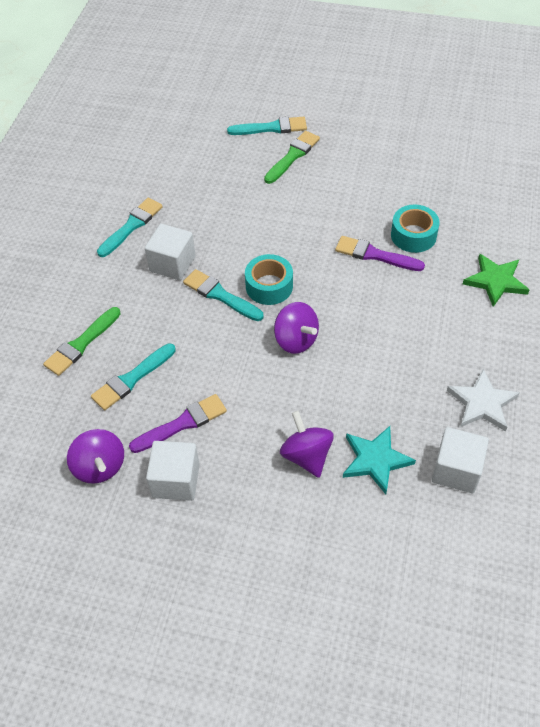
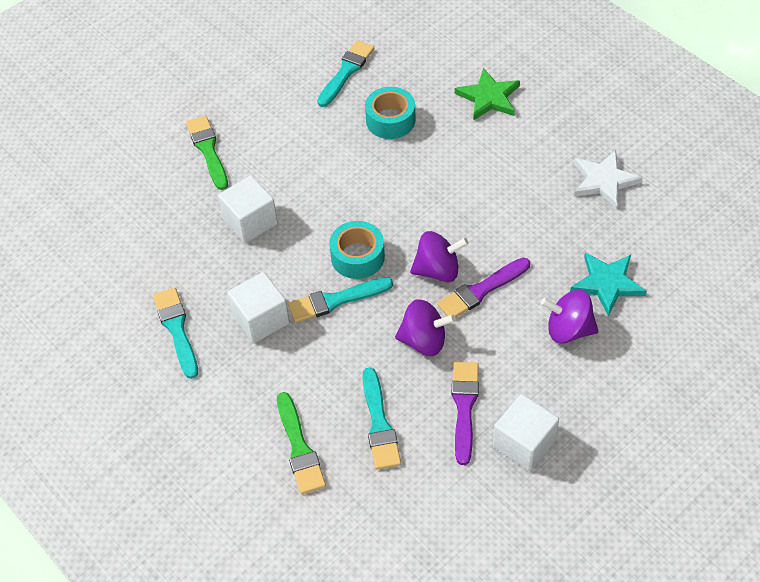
camera: 55 degrees left, 0 degrees up
(100, 467) = (464, 500): purple spinning top -> purple spinning top (424, 341)
(271, 128) = (152, 145): turquoise brush -> turquoise brush (346, 72)
(375, 255) = (389, 159): purple brush -> purple brush (481, 290)
(456, 470) = (655, 236): white cube -> white cube (250, 222)

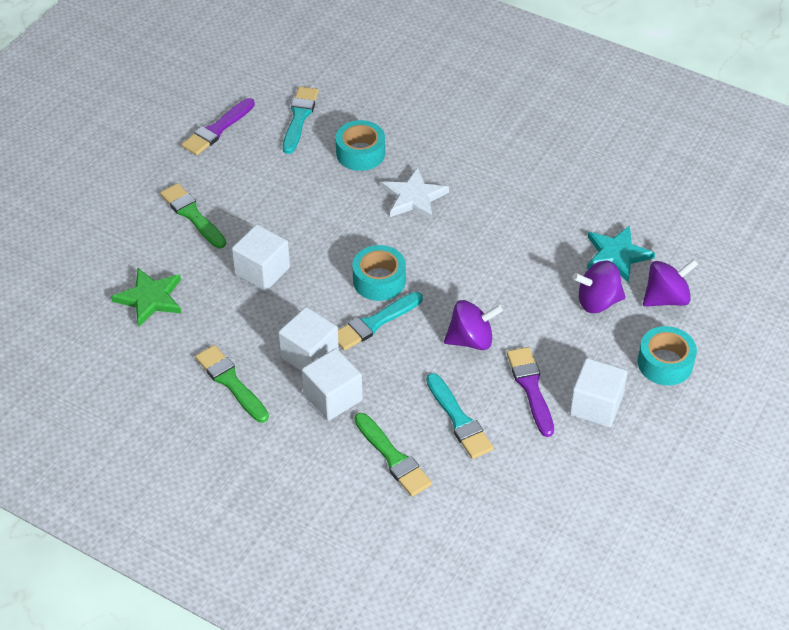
camera: 20 degrees left, 5 degrees down
(177, 329) = (231, 382): turquoise brush -> green brush
(266, 369) = (333, 397): none -> white cube
(438, 270) = (459, 276): purple spinning top -> purple spinning top (666, 298)
(481, 290) = (506, 285): purple brush -> purple brush (217, 129)
(489, 97) = (445, 115): green star -> green star (150, 298)
(604, 181) = (579, 168): white star -> white star (413, 197)
(614, 414) = (665, 363): none -> turquoise tape

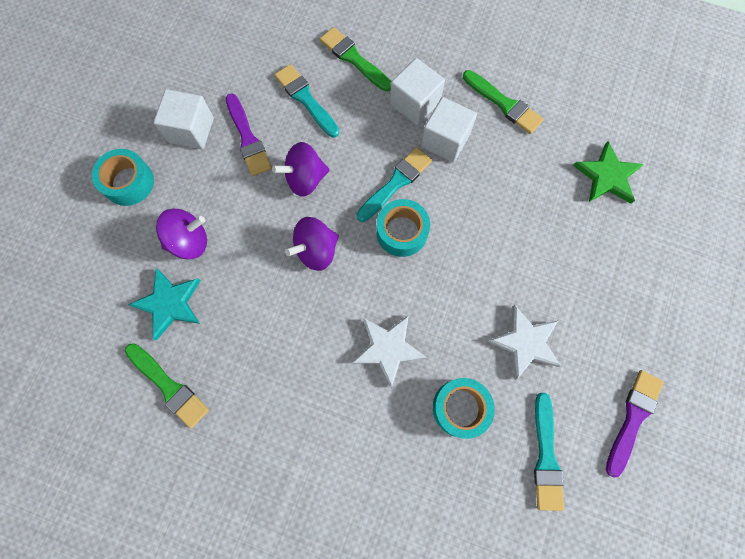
camera: 170 degrees right, 25 degrees up
(192, 215) = (609, 284): green brush -> green brush (169, 386)
(262, 271) = (516, 225): white cube -> none
(288, 186) = (525, 342): none -> white star
(666, 298) = (122, 256): purple spinning top -> purple spinning top (316, 250)

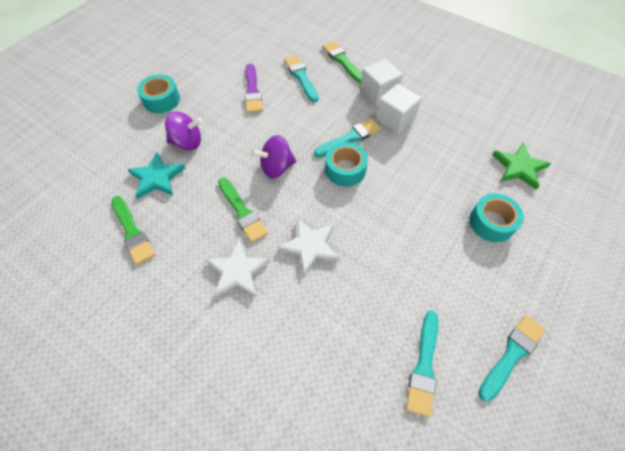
camera: 15 degrees right, 15 degrees down
(191, 130) = (216, 79): white cube -> none
(305, 179) = (284, 122): purple spinning top -> none
(460, 408) = (357, 306): turquoise tape -> turquoise tape (491, 222)
(504, 104) = (445, 106): green brush -> green brush (242, 212)
(525, 342) = (426, 269): white star -> white star (238, 271)
(632, 418) = (512, 354): purple brush -> turquoise brush

